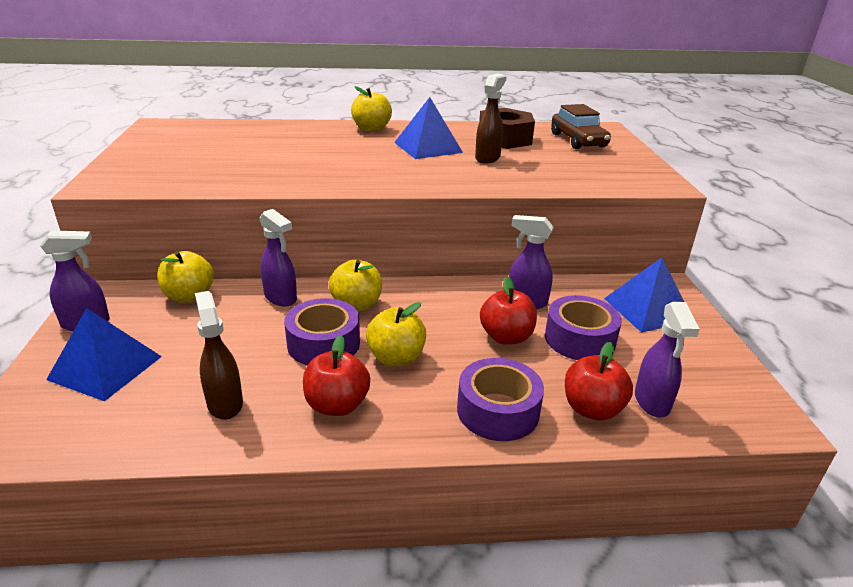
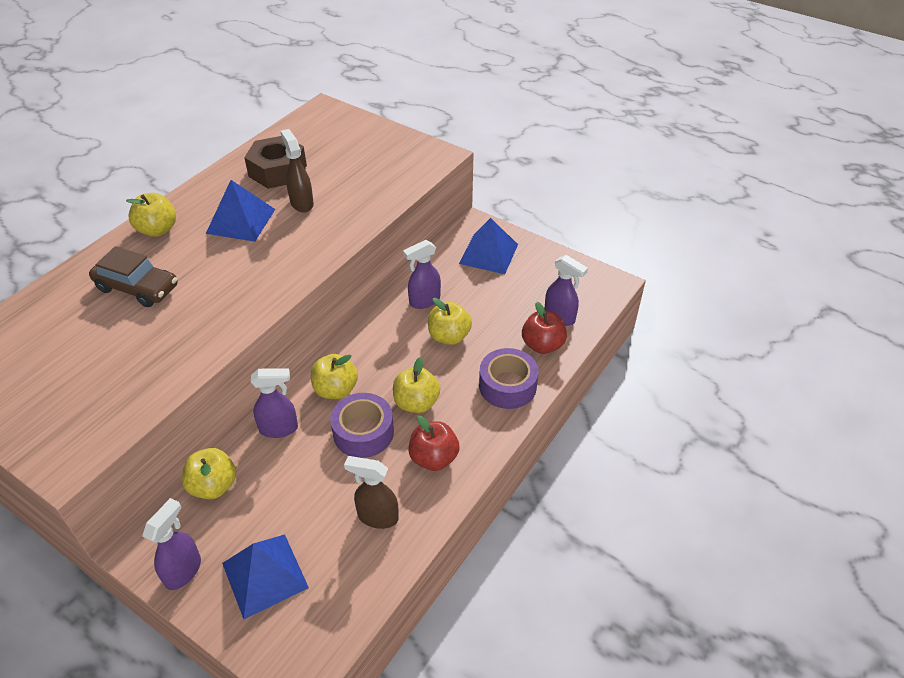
camera: 50 degrees left, 15 degrees up
(506, 337) = (449, 336): red apple -> yellow apple
(578, 140) = (328, 138): brown car -> brown car (137, 288)
(579, 339) = (484, 305): purple tape -> none

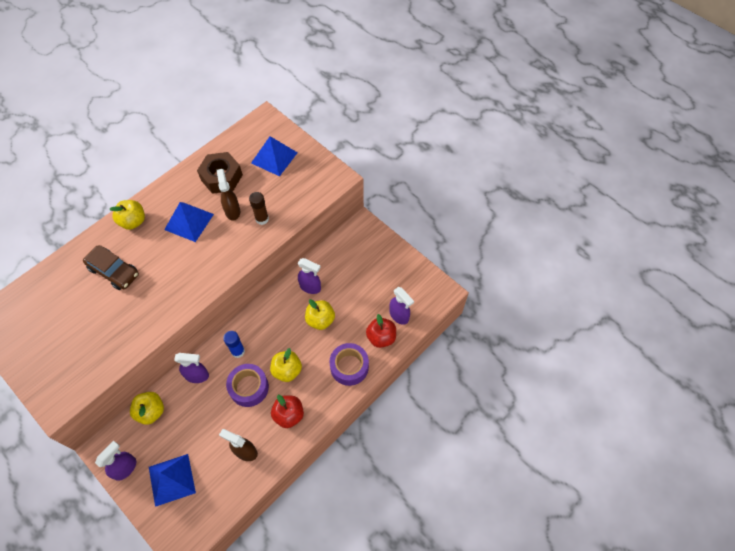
camera: 10 degrees right, 15 degrees up
(336, 390) = (238, 351): yellow apple -> blue glue stick
(346, 207) = (262, 219): none -> brown glue stick
(424, 301) = (310, 287): purple spray bottle -> purple spray bottle turned 135 degrees counterclockwise
(488, 254) = (364, 252): blue pyramid -> blue pyramid (274, 157)

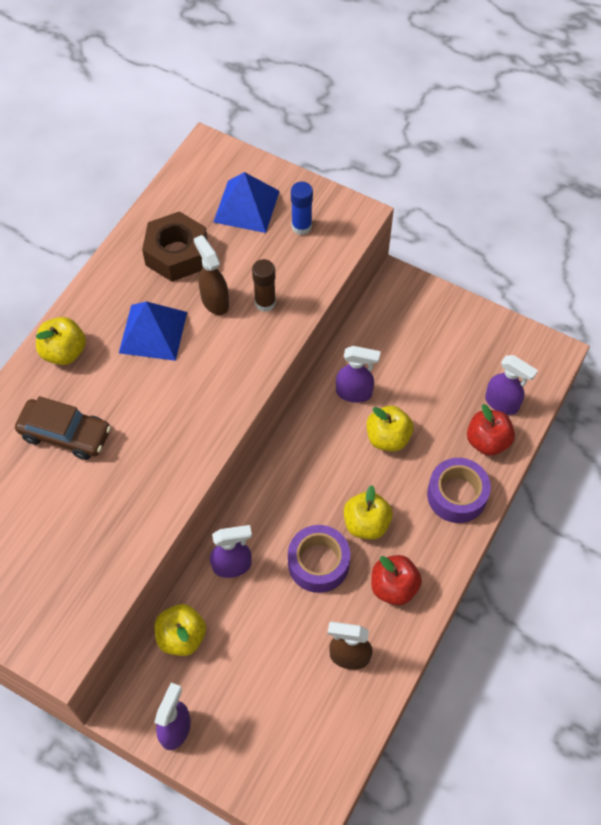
camera: 15 degrees left, 0 degrees up
(172, 479) = (254, 726): blue pyramid -> none
(238, 351) = (280, 514): blue glue stick -> blue glue stick (301, 226)

